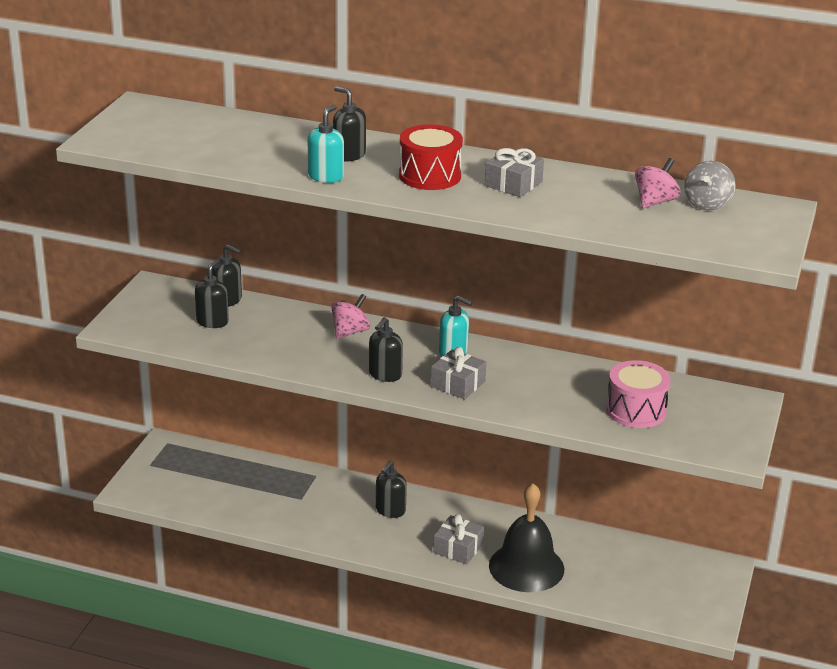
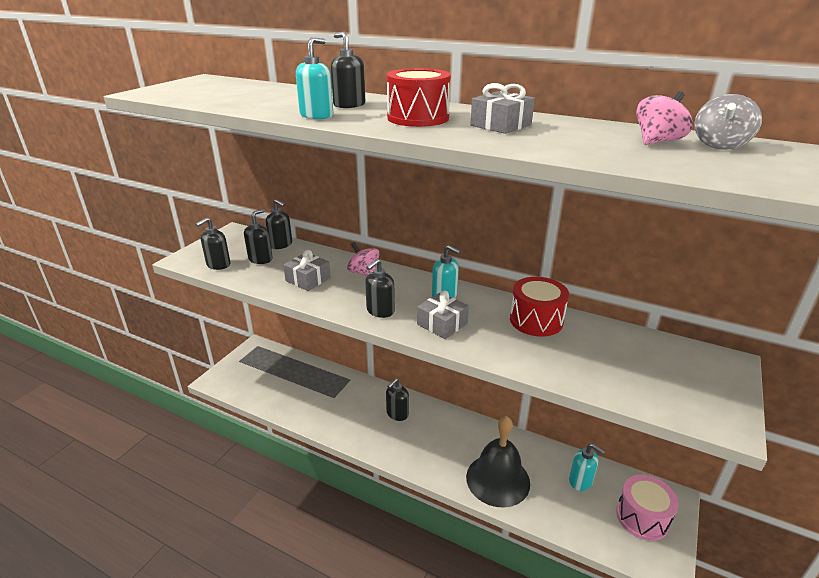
camera: 10 degrees right, 0 degrees up
(163, 332) = (218, 265): none -> black soap dispenser
(350, 332) = (364, 273): pink spinning top -> pink spinning top turned 90 degrees counterclockwise
(458, 548) = (443, 454): grey gift -> grey gift (308, 279)
(559, 373) = (536, 320): none -> red drum
(622, 560) = (580, 481): none -> turquoise soap dispenser
(636, 410) = (611, 363): pink drum -> pink drum (642, 517)

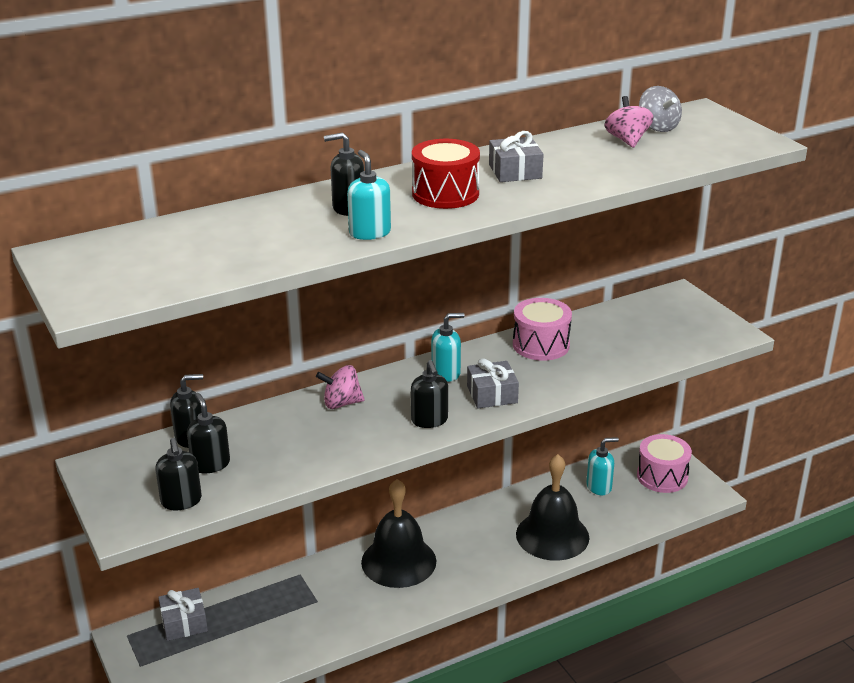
camera: 55 degrees left, 0 degrees up
(308, 279) = (308, 444): grey gift -> grey gift (184, 622)
(397, 414) = (398, 561): black soap dispenser -> black bell
(536, 320) = (541, 345): red drum -> pink drum

